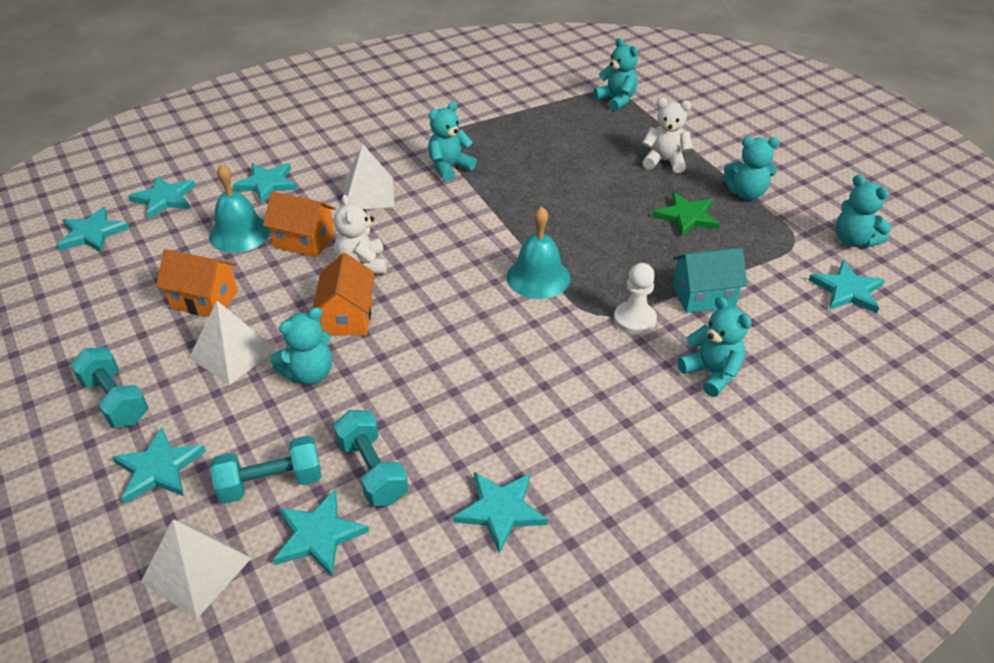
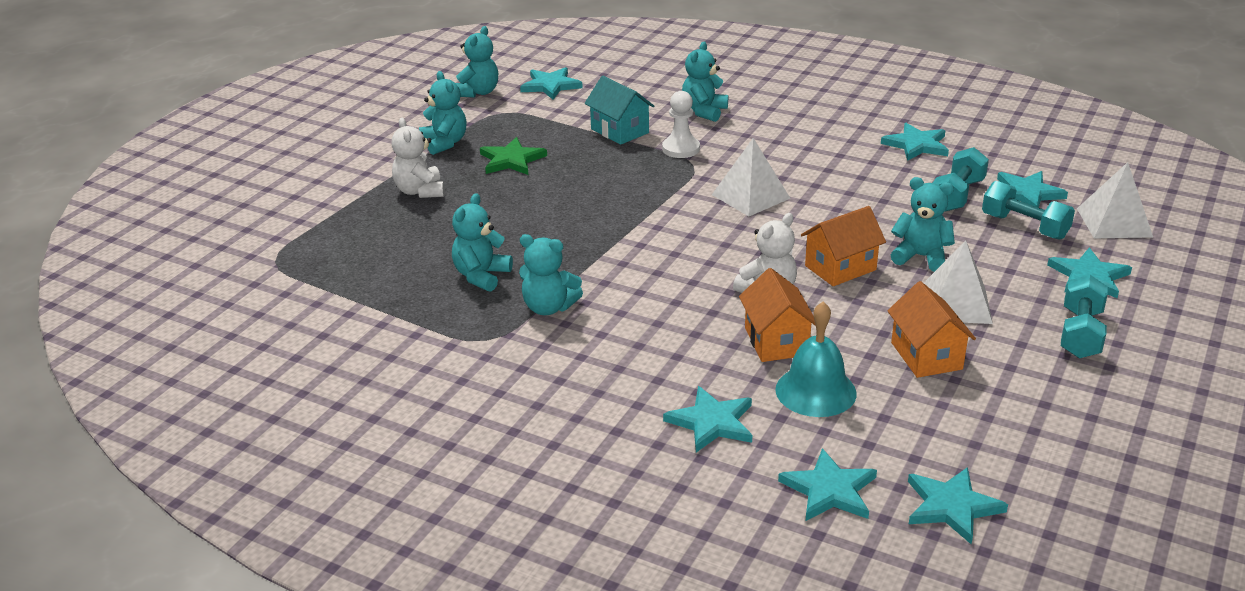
camera: 120 degrees left, 10 degrees down
(369, 194) = (653, 339): white pyramid -> white pyramid (750, 196)
(538, 277) = (677, 200): turquoise bell -> none
(616, 100) = (297, 251): turquoise teddy bear -> turquoise teddy bear (481, 276)

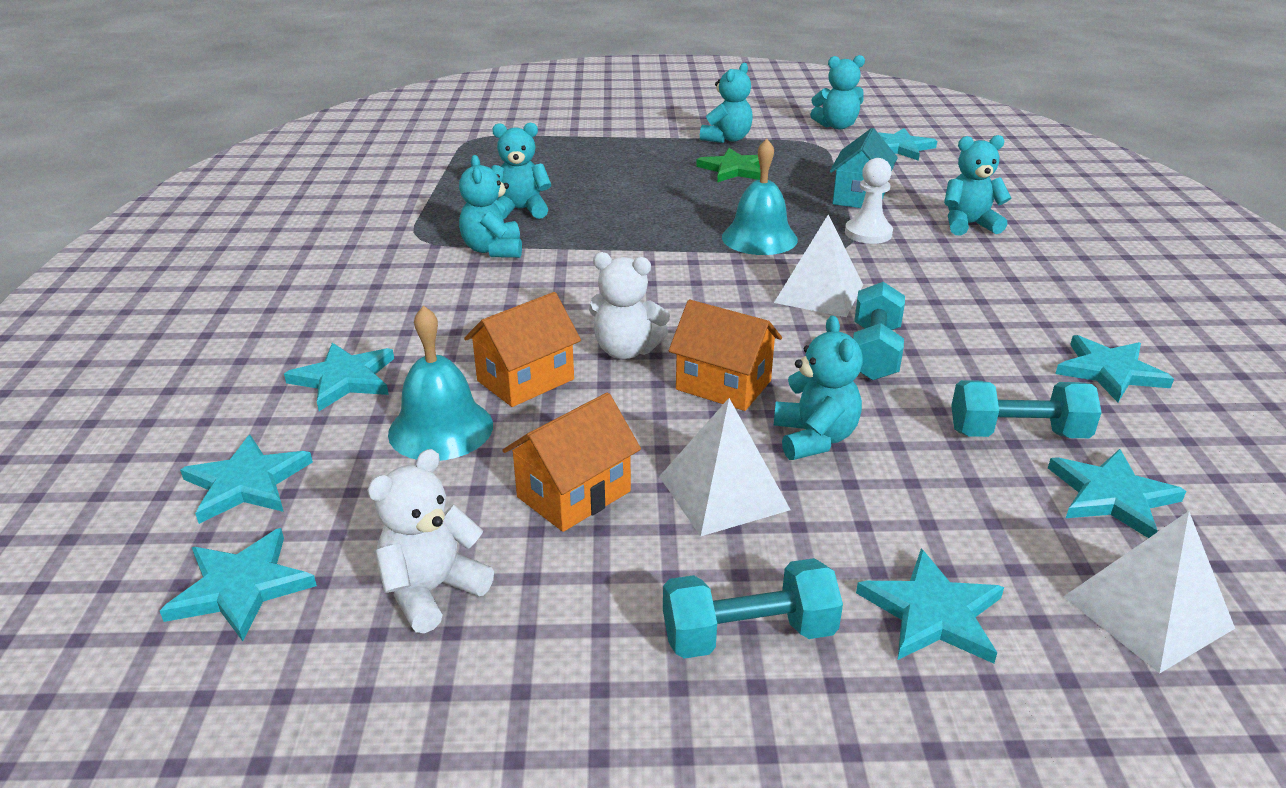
camera: 60 degrees right, 0 degrees up
(420, 191) = (634, 152): white teddy bear -> white teddy bear (432, 591)
(646, 190) = (759, 238): none -> turquoise bell
(1024, 226) = (1007, 513): turquoise dumbbell -> turquoise dumbbell (874, 353)

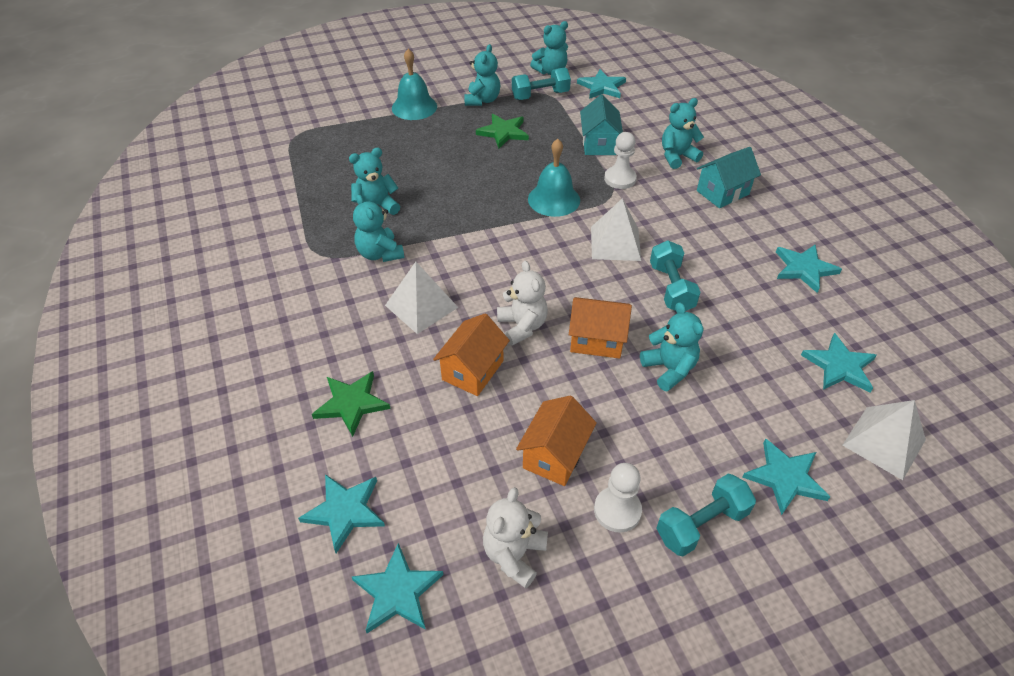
camera: 20 degrees left, 15 degrees up
(344, 379) = (351, 403): turquoise star -> green star
(441, 429) = (443, 428): turquoise bell -> turquoise bell (414, 107)
(623, 581) = (617, 510): none -> white pawn
(626, 350) = (522, 326): white teddy bear -> white teddy bear turned 105 degrees counterclockwise
(723, 493) = (639, 427): white pyramid -> white pyramid (421, 306)
(1017, 433) = (775, 333): turquoise dumbbell -> turquoise dumbbell (540, 95)
(1018, 270) = (722, 192): none -> turquoise house

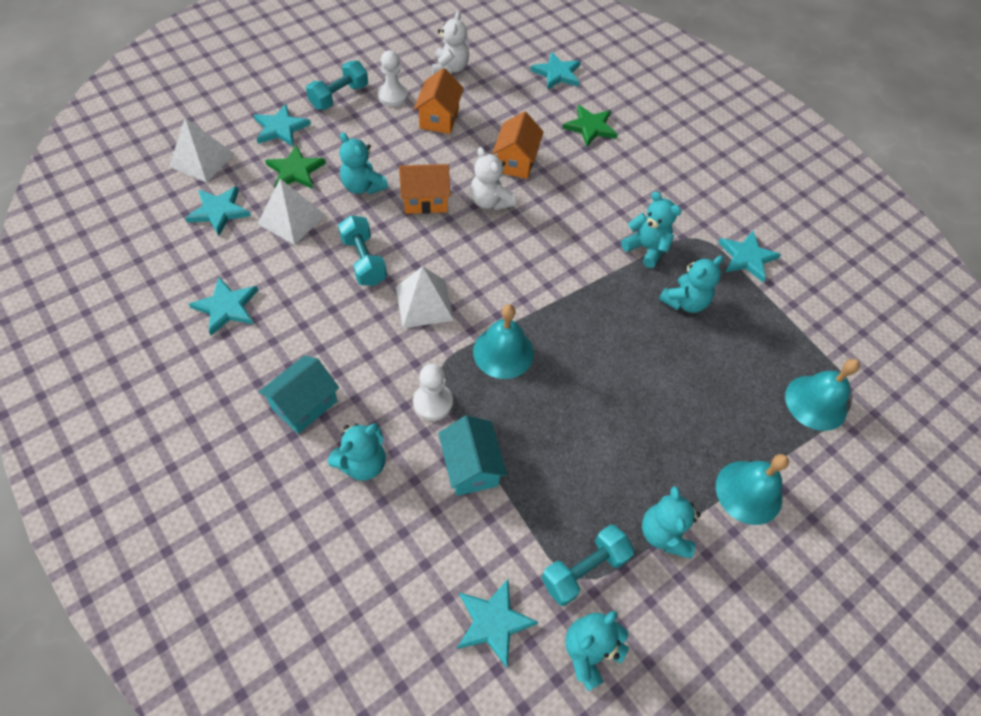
camera: 160 degrees right, 10 degrees up
(326, 136) = (816, 402): none -> turquoise bell
(397, 592) = (508, 47): turquoise star -> turquoise star (746, 257)
(421, 306) = (581, 205): white pyramid -> white pyramid (291, 219)
(503, 132) = (604, 462): green star -> green star (295, 171)

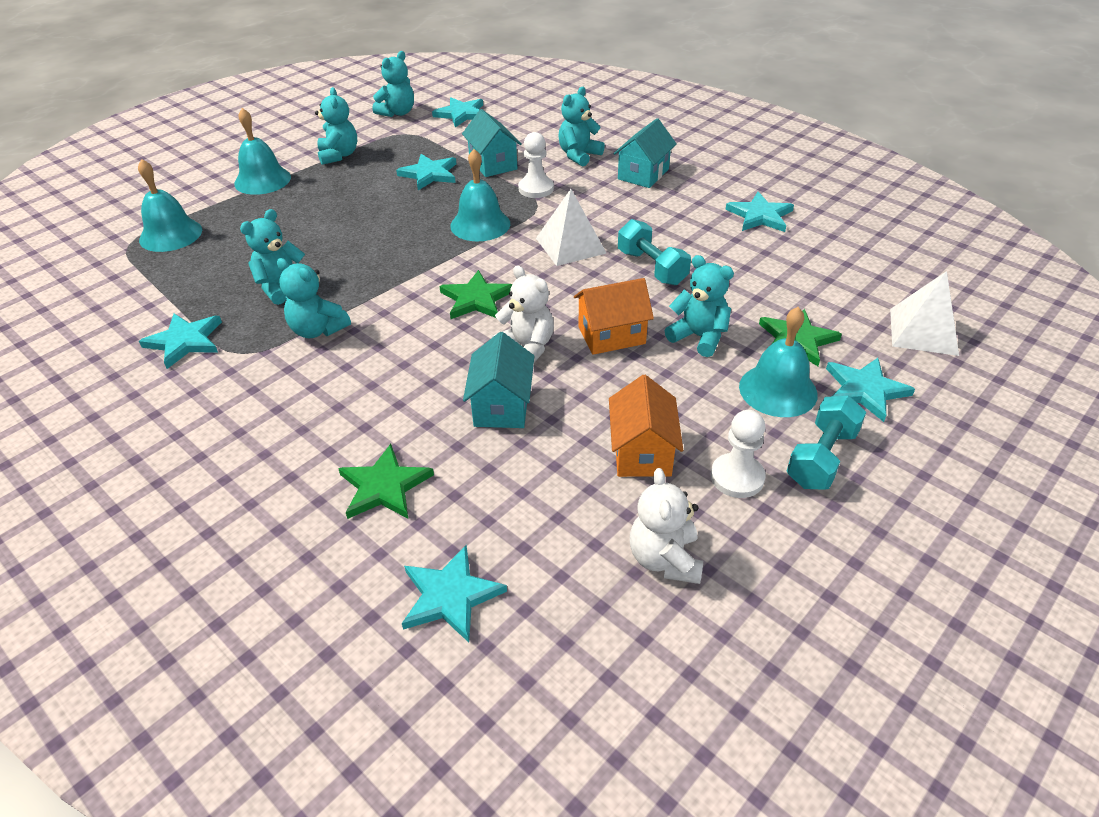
camera: 175 degrees right, 15 degrees down
(219, 211) = (845, 284): turquoise star -> turquoise star (429, 174)
(291, 219) = (759, 290): white pyramid -> none
(335, 138) = (778, 390): none -> turquoise bell
(516, 161) = (501, 406): orange house -> turquoise house
(520, 255) = (476, 299): none -> green star
(584, 570) = (401, 136): turquoise dumbbell -> none

